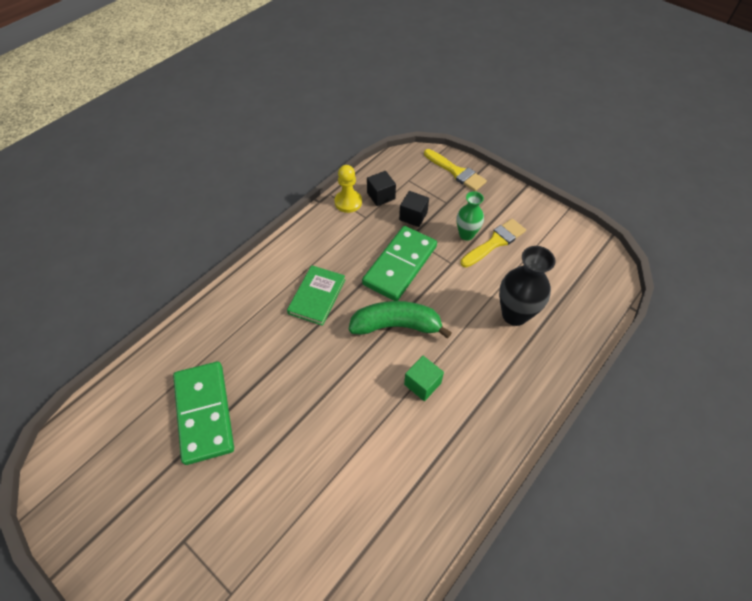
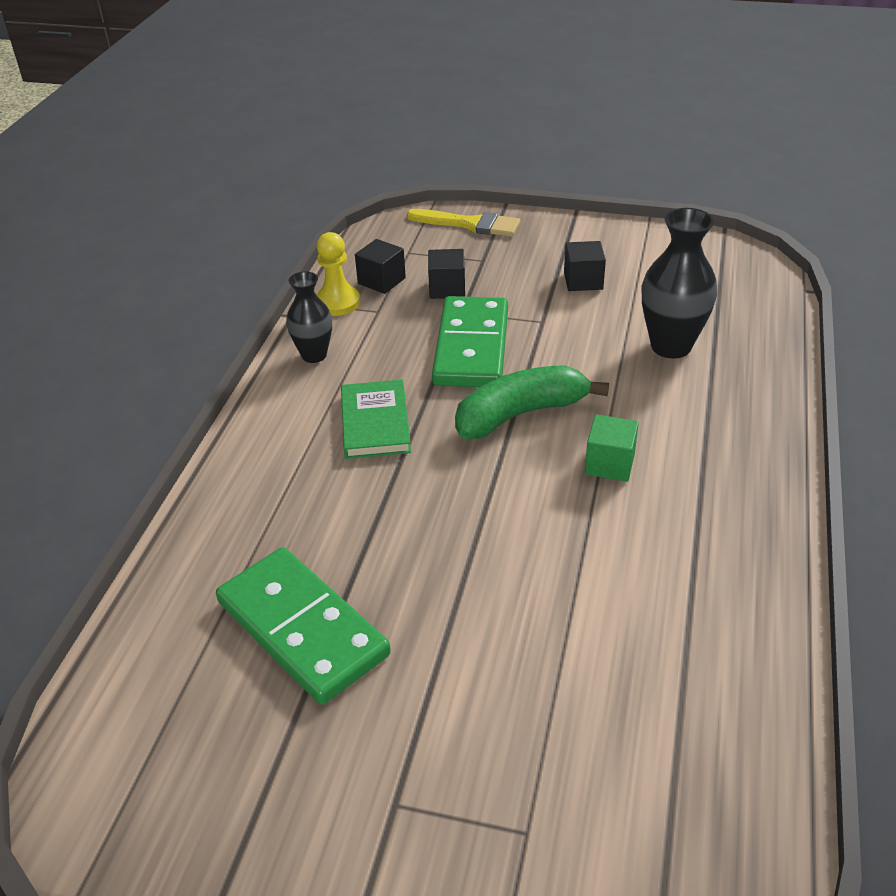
camera: 25 degrees left, 15 degrees down
(314, 235) = (314, 355): none -> black vase
(466, 234) = (538, 285): green vase -> none
(495, 242) = (583, 281): yellow brush -> black cube

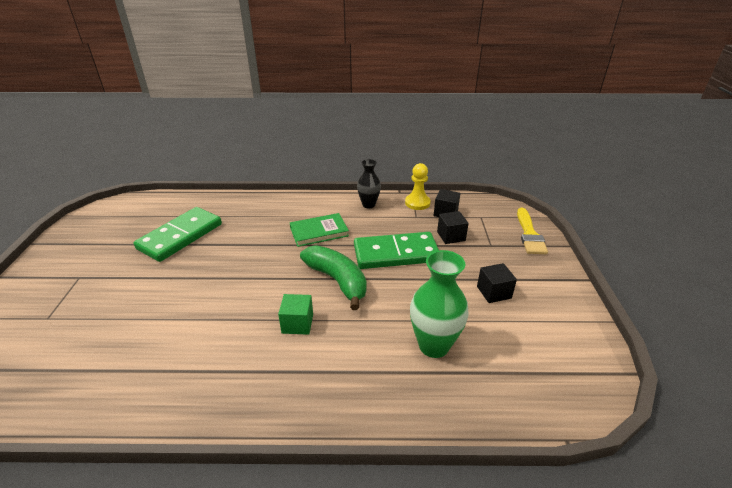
camera: 75 degrees right, 5 degrees down
(671, 346) = (434, 346): black vase -> green vase

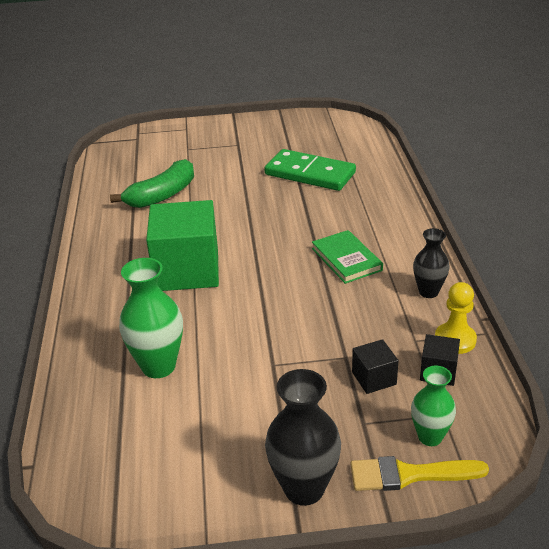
camera: 85 degrees right, 0 degrees up
(297, 323) = (187, 270): green cube -> green cube, size x2.22
(337, 281) = (255, 286): green banana -> green banana (162, 195)
(396, 253) = (317, 327): green domino -> none
(494, 292) = (253, 420): black cube -> none
(499, 223) = (430, 437): none -> green vase
(550, 274) = (304, 489): none -> black vase

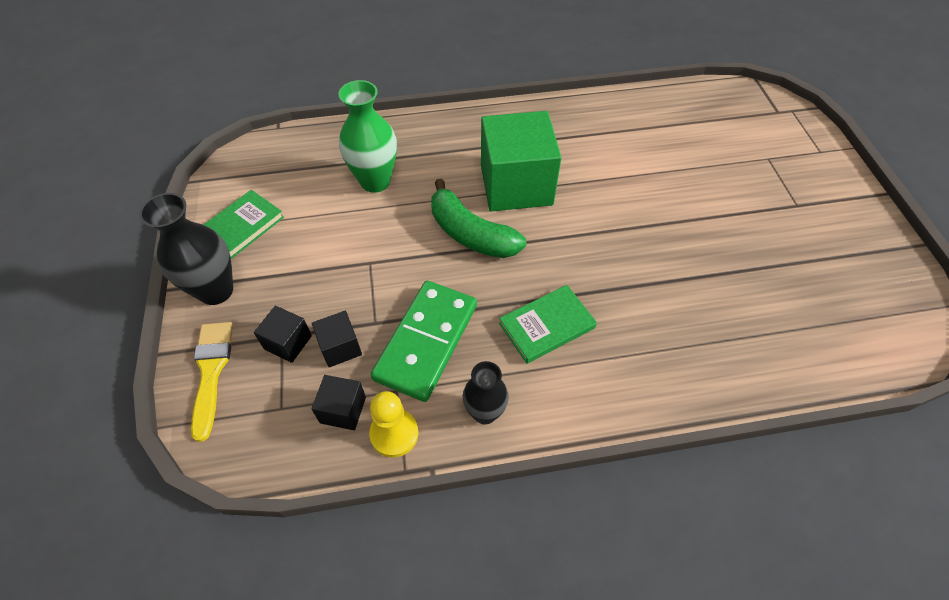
camera: 85 degrees right, 20 degrees up
(162, 195) = (655, 149): green banana -> green banana (471, 234)
(209, 479) = (241, 228): none -> green book
(310, 174) = (742, 285): green domino -> green domino (426, 341)
(370, 417) = (288, 342): none -> black cube
(430, 437) = (253, 393): green vase -> none

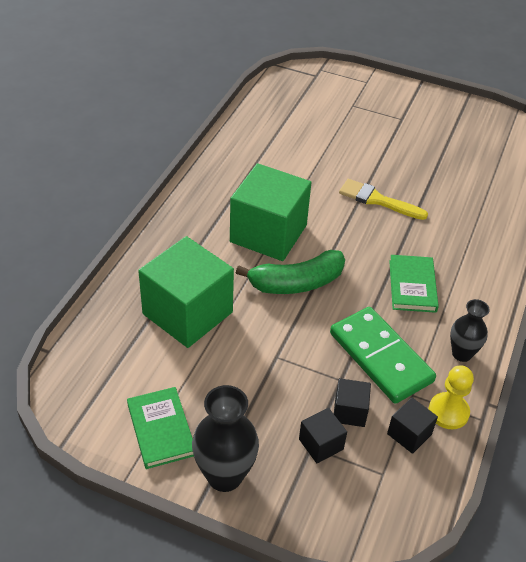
camera: 60 degrees left, 10 degrees down
(211, 371) = (314, 510): yellow brush -> yellow brush (377, 200)
(375, 181) = (187, 313): green vase -> green cube

